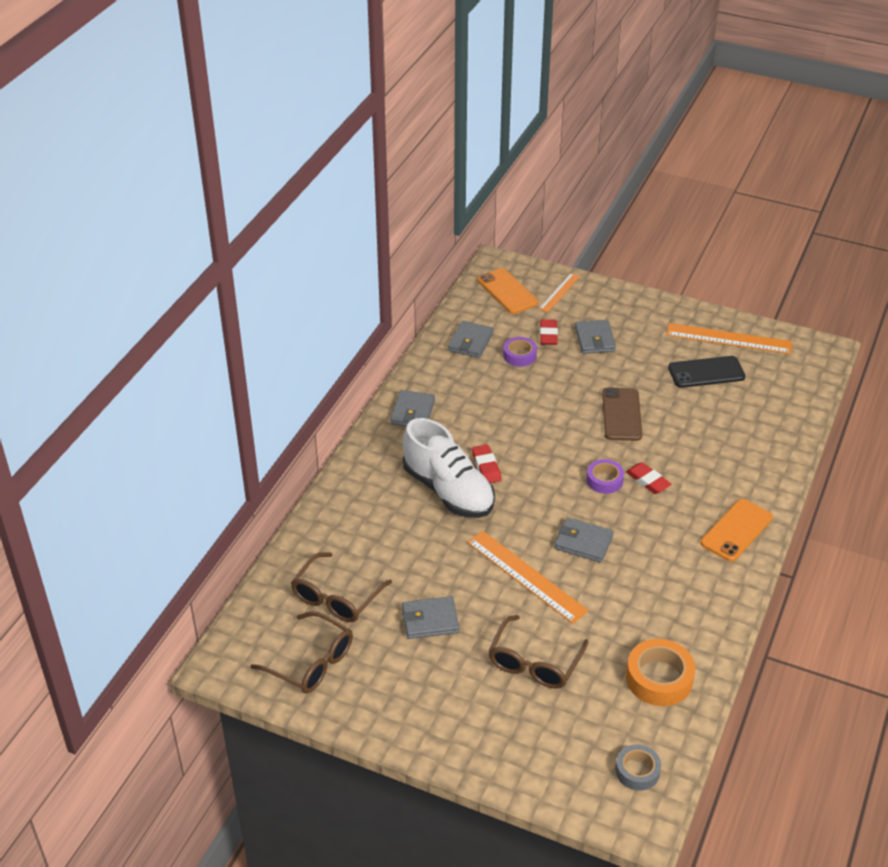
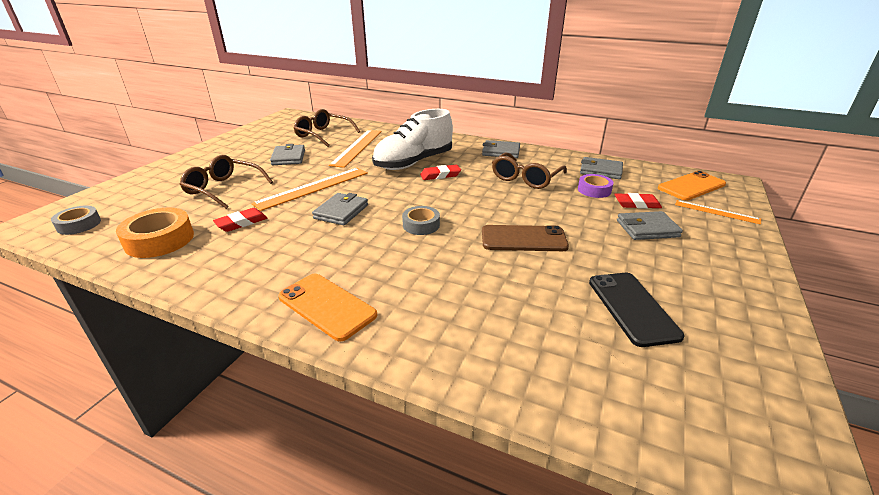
camera: 90 degrees right, 10 degrees down
(312, 662) = (276, 131): brown glasses -> brown glasses (525, 178)
(604, 480) = (421, 225): purple tape -> grey tape
(648, 481) = (419, 249): red eraser -> red eraser (241, 223)
(728, 339) = (730, 338): orange ruler -> orange ruler (357, 147)

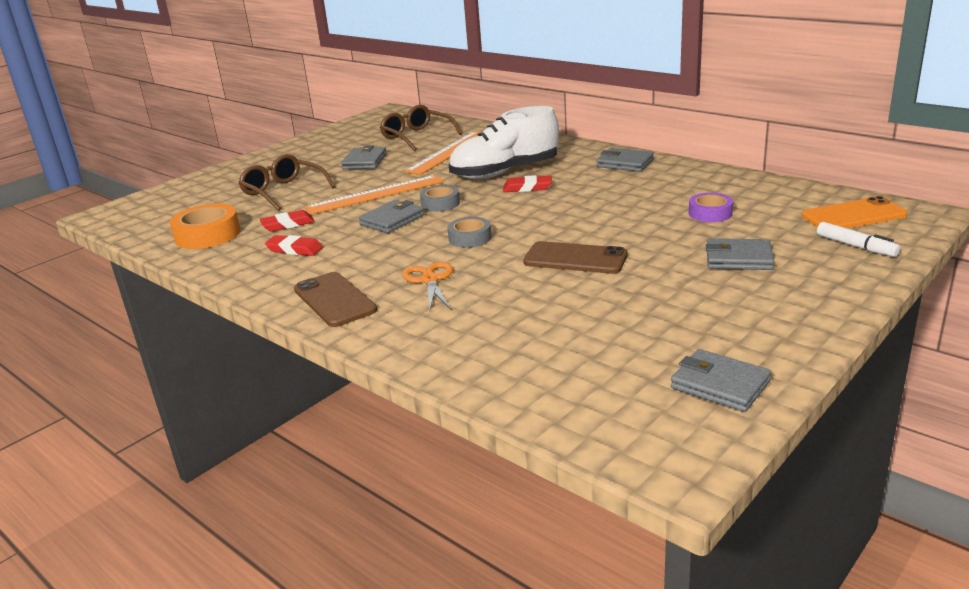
camera: 20 degrees right, 5 degrees down
(79, 224) = (142, 217): grey tape -> grey tape (440, 203)
(327, 306) = (334, 300): orange phone -> brown phone
(410, 273) = (430, 280): none -> orange scissors
(525, 178) = (631, 196): brown glasses -> none
(600, 171) = (741, 191): grey wallet -> grey wallet (720, 385)
(632, 308) = (643, 329): black phone -> none
(636, 204) = (752, 232): red eraser -> red eraser (294, 249)
(716, 212) = (856, 246): orange ruler -> white marker

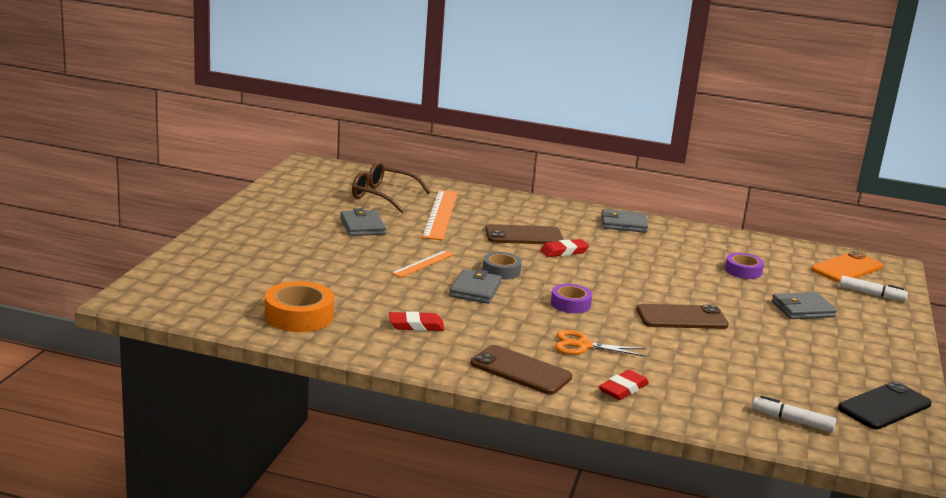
camera: 30 degrees left, 5 degrees down
(283, 191) = (316, 263): brown glasses -> none
(288, 224) = (373, 300): red eraser -> red eraser (623, 389)
(375, 194) = (423, 264): orange ruler -> orange ruler, size x0.57
(430, 280) = (583, 346): orange scissors -> orange scissors turned 45 degrees counterclockwise
(470, 238) = (570, 304): grey tape -> purple tape
(505, 172) = (524, 236): white shoe -> brown phone
(571, 388) = (792, 421): none -> white marker
(720, 385) = (884, 406): grey wallet -> black phone

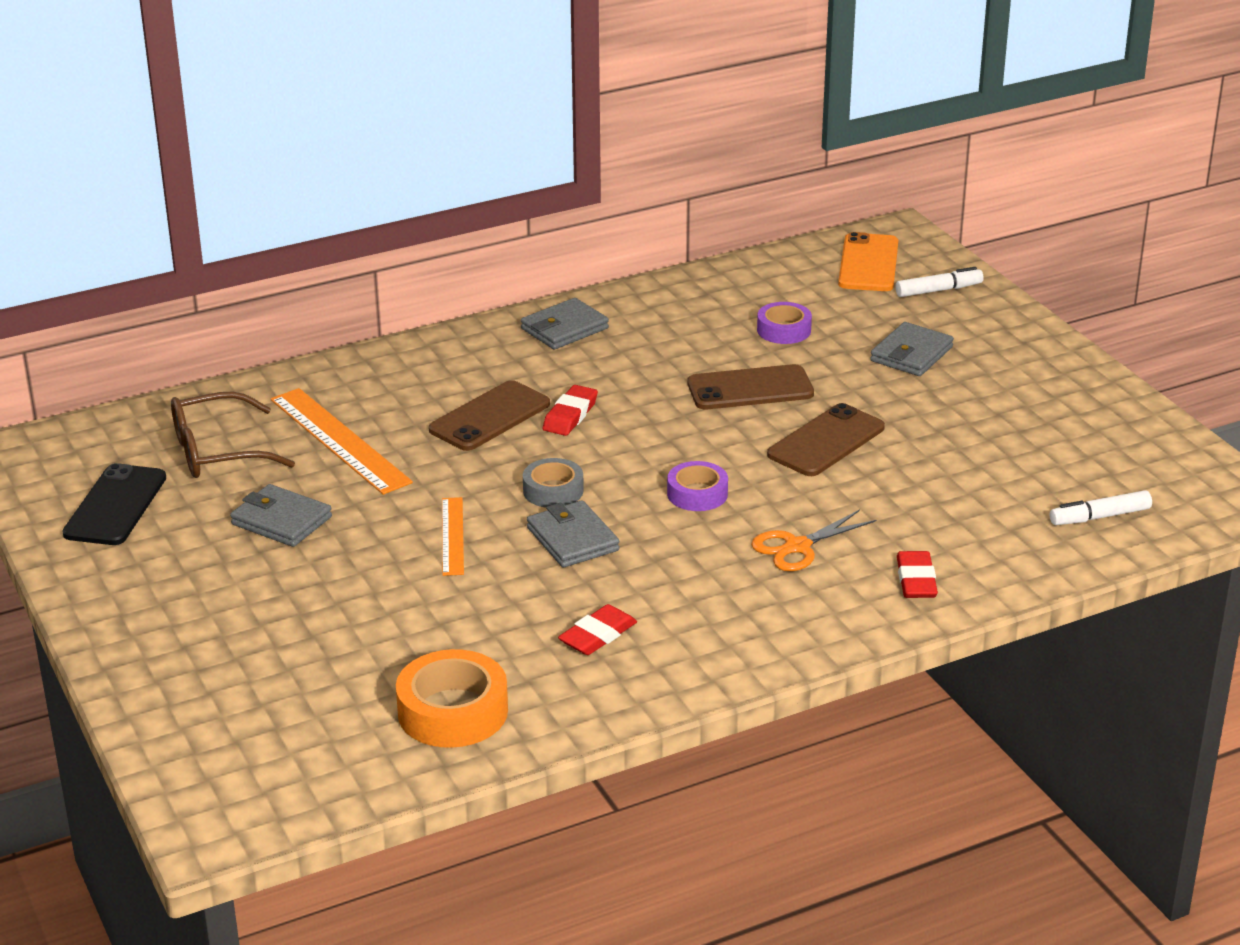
camera: 40 degrees left, 10 degrees up
(520, 370) = (794, 624): brown phone -> brown phone (750, 389)
(884, 406) = (1141, 444): black phone -> black phone (115, 506)

